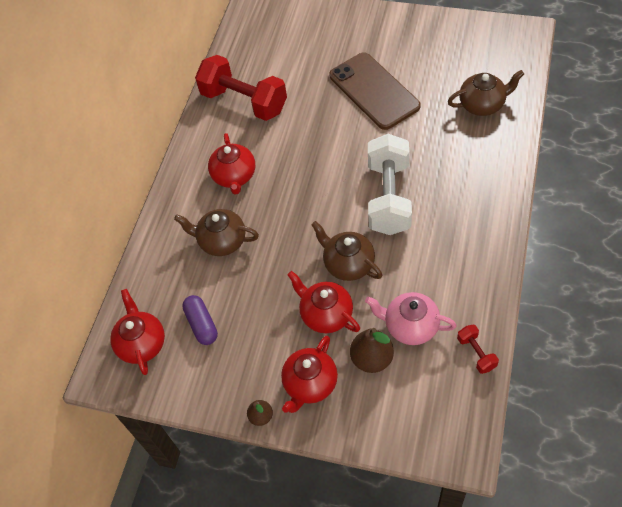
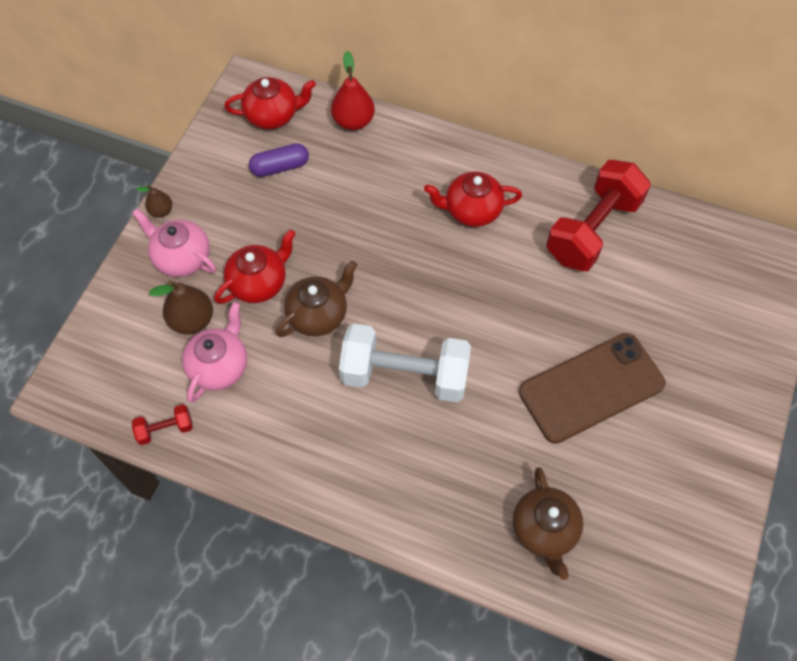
camera: 90 degrees right, 5 degrees up
(147, 275) = (353, 121): none -> red pear
(221, 241) = (381, 191): brown teapot -> none
(310, 384) = (182, 258): red teapot -> pink teapot

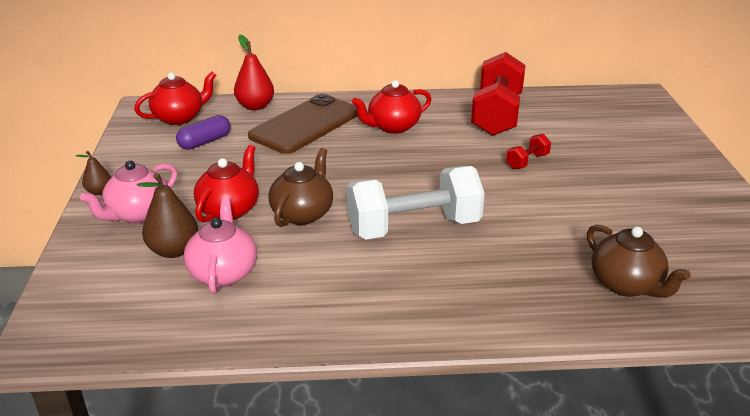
camera: 25 degrees left, 30 degrees down
(165, 429) = (189, 335): red dumbbell -> red dumbbell (527, 161)
(182, 258) = (138, 214): pink teapot -> pink teapot turned 60 degrees counterclockwise
(591, 387) = (577, 191): brown phone -> brown phone (305, 124)

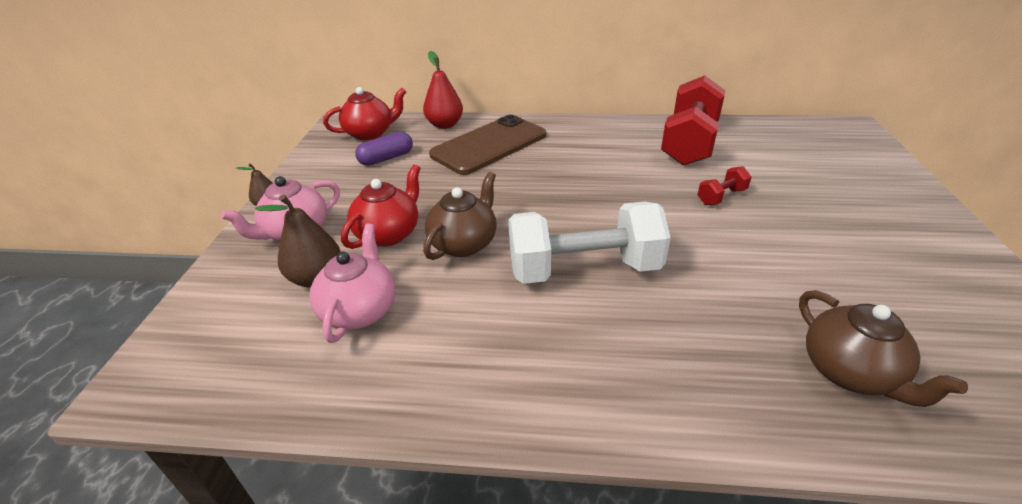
camera: 10 degrees right, 5 degrees up
(393, 127) = (577, 151): red teapot -> none

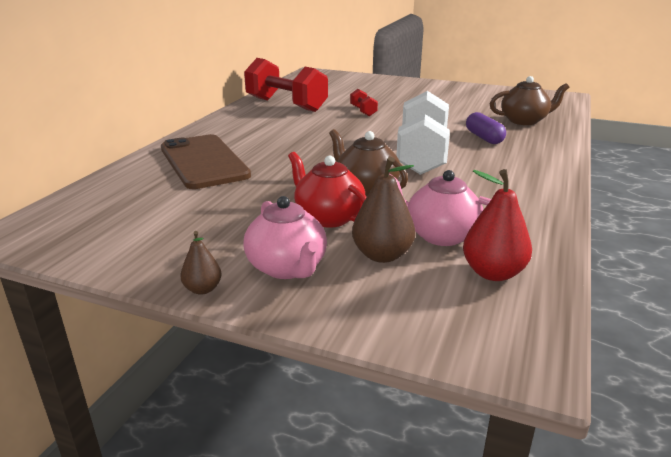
camera: 75 degrees left, 10 degrees down
(370, 133) = (83, 217): red teapot -> none
(386, 158) = (167, 211): purple capsule -> purple capsule (484, 138)
(444, 125) = (126, 176): red pear -> red pear (493, 273)

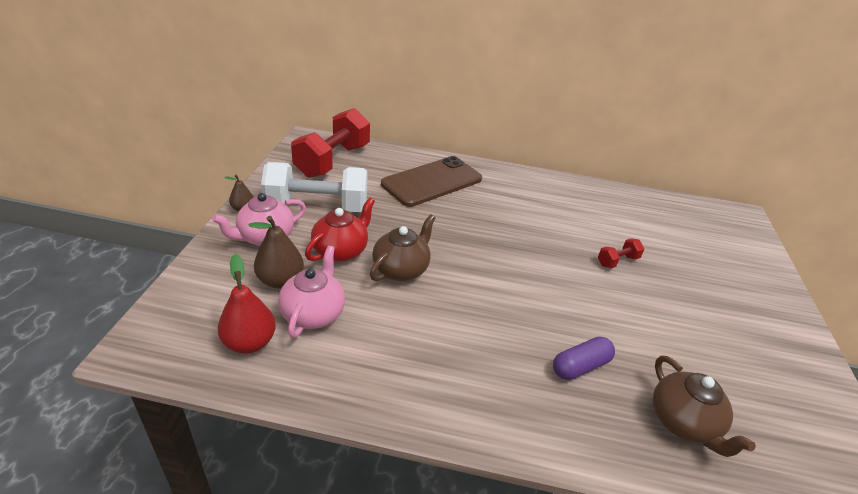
camera: 75 degrees right, 10 degrees up
(286, 105) = (601, 207): red dumbbell -> red dumbbell (333, 161)
(422, 156) = (494, 307): white dumbbell -> white dumbbell (317, 207)

